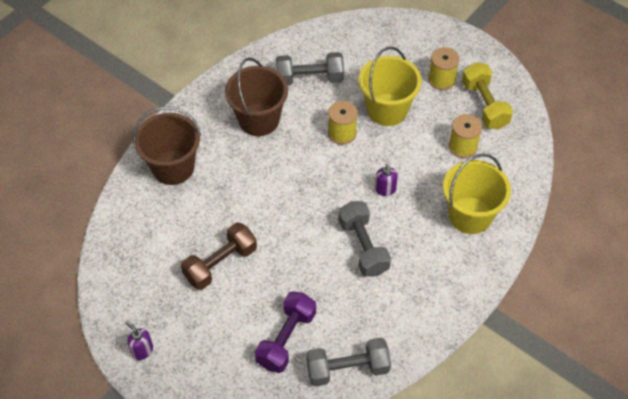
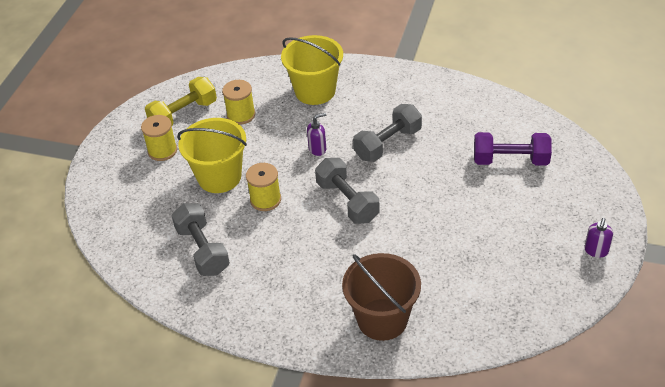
camera: 110 degrees left, 10 degrees down
(220, 264) = (470, 232): brown dumbbell -> none
(259, 119) = (280, 271): brown bucket -> none
(347, 369) = (508, 116): grey dumbbell -> grey dumbbell (347, 201)

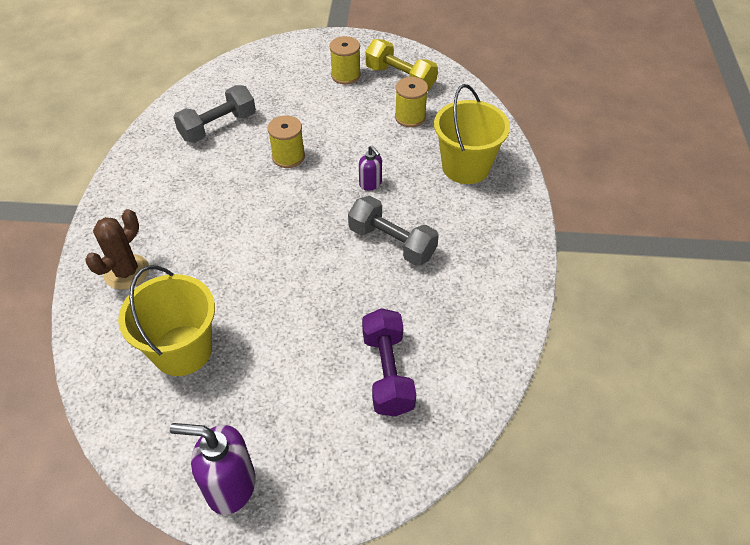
camera: 75 degrees right, 5 degrees up
(219, 177) = (316, 119): yellow bucket -> yellow bucket (182, 350)
(347, 201) = (293, 220): grey dumbbell -> none
(382, 319) = (126, 272): brown bucket -> brown cactus
(596, 251) = (230, 486): purple soap dispenser -> purple soap dispenser, size x1.82

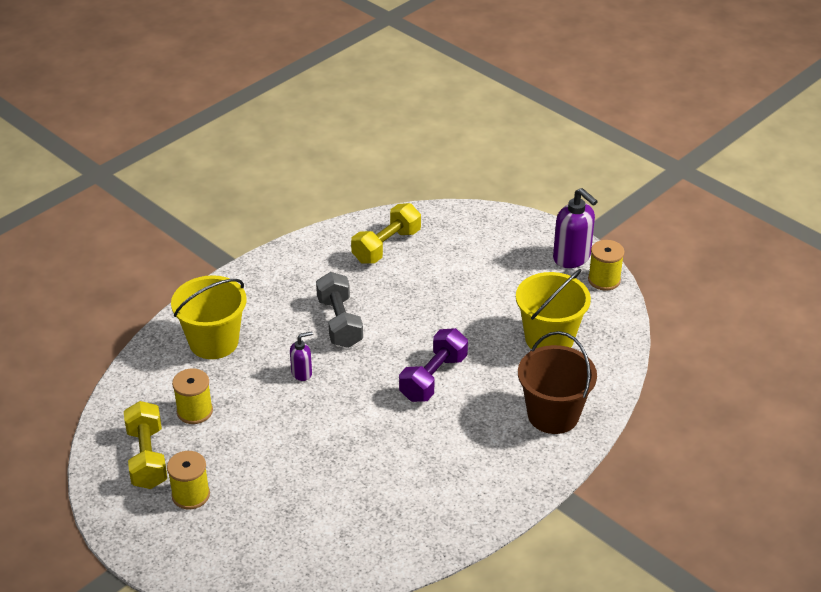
camera: 140 degrees left, 10 degrees down
(126, 272) = (553, 415): brown cactus -> brown bucket
(218, 127) = (370, 510): grey dumbbell -> none
(288, 157) = (340, 438): yellow spool -> yellow spool (604, 280)
(370, 184) = (302, 373): purple soap dispenser -> purple soap dispenser turned 60 degrees clockwise
(387, 372) = (431, 257): purple dumbbell -> purple dumbbell (433, 378)
(444, 354) = (386, 246): none -> yellow dumbbell

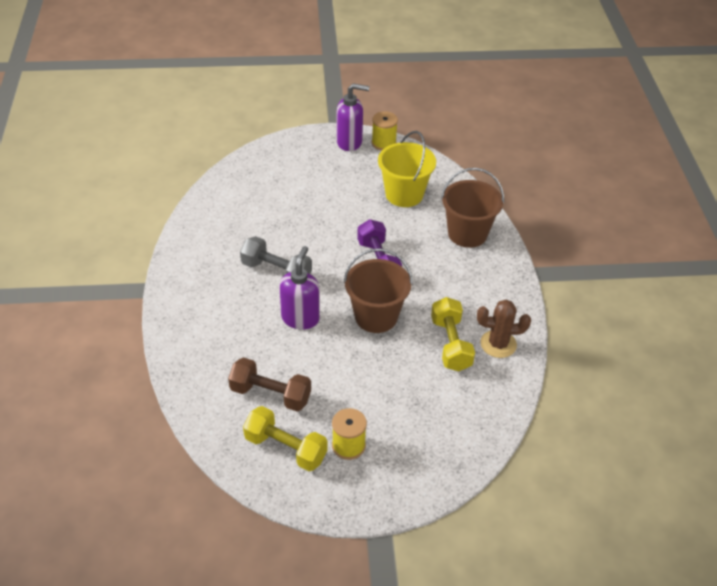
camera: 50 degrees left, 5 degrees up
(194, 411) = (270, 394): yellow spool -> brown dumbbell
(214, 342) = (215, 343): yellow bucket -> none
(302, 373) = (300, 318): purple soap dispenser -> purple soap dispenser, size x1.82
(361, 419) = (376, 316): none -> brown bucket
(386, 246) = (235, 206): yellow dumbbell -> yellow dumbbell (451, 344)
(427, 525) = (498, 344): none -> brown cactus

